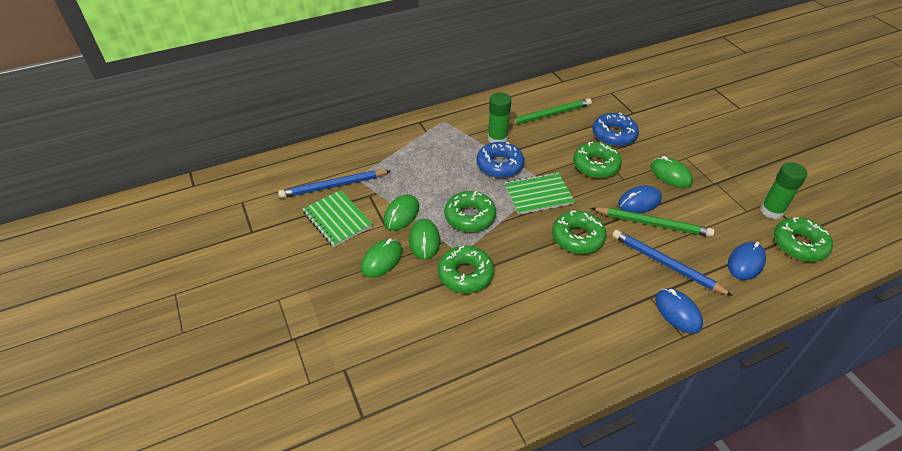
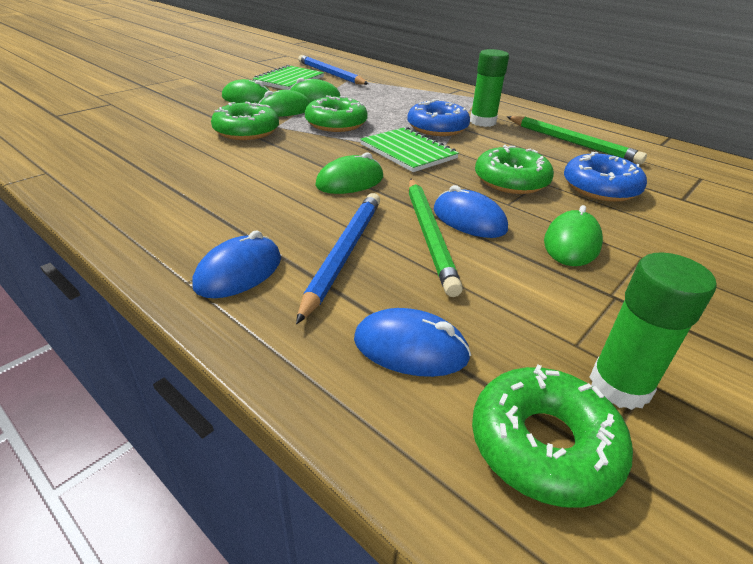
camera: 65 degrees right, 10 degrees down
(577, 237) = (350, 181): green donut -> green mouse

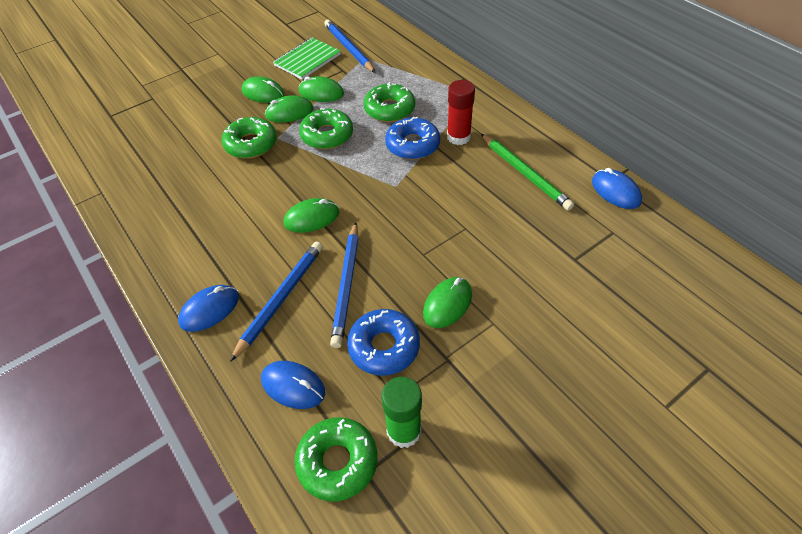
camera: 15 degrees right, 15 degrees up
(408, 151) = (372, 180): green notebook -> none
(429, 235) = (347, 285): green pencil -> blue pencil
(469, 220) = (383, 271): blue mouse -> blue mouse (615, 191)
(482, 122) = (458, 137): green glue stick -> red glue stick
(511, 181) = (440, 225): green donut -> green donut (389, 109)
(600, 188) = (511, 240): blue donut -> blue donut (384, 347)

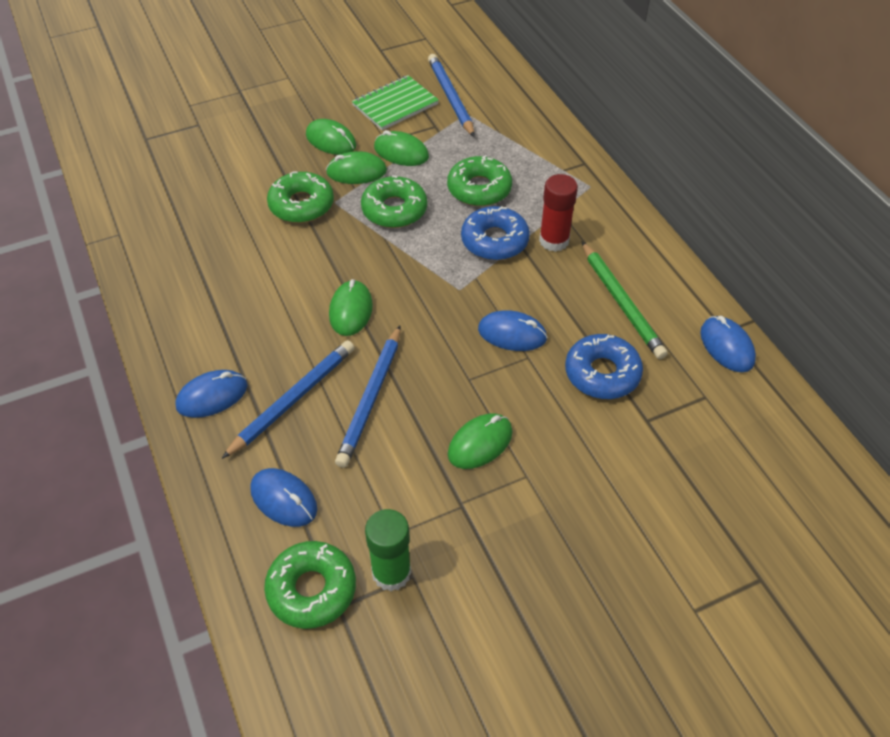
camera: 10 degrees right, 0 degrees up
(311, 218) = (351, 310): green mouse -> green mouse turned 75 degrees counterclockwise
(384, 347) = (394, 477): blue donut -> blue donut (602, 373)
(447, 212) = (512, 334): none -> blue mouse

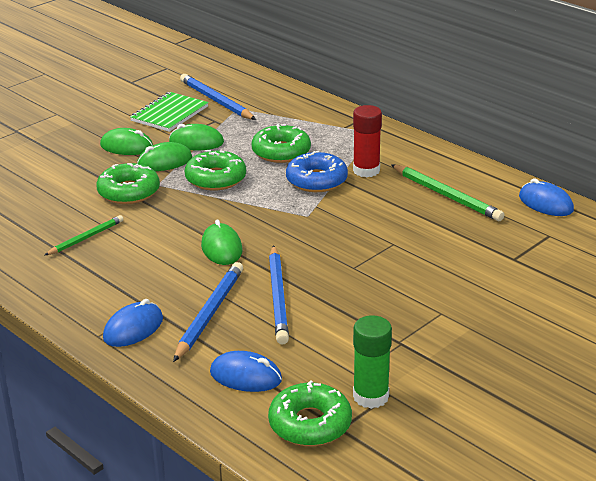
camera: 20 degrees left, 20 degrees down
(230, 257) = (86, 238): none -> green pencil
(480, 443) = (390, 303): green mouse -> none
(512, 334) = (370, 232): blue mouse -> none
(602, 373) = (460, 240): blue donut -> none

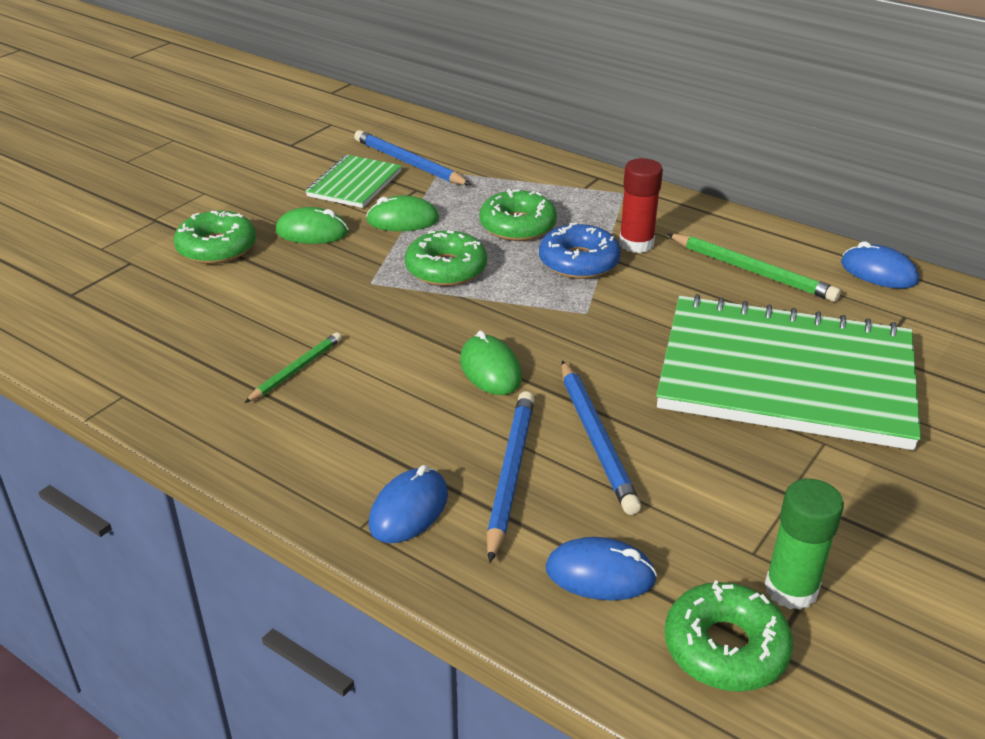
camera: 10 degrees left, 5 degrees up
(129, 192) = (335, 296): green donut -> green donut (217, 248)
(164, 162) = (369, 250): green mouse -> none
(435, 268) = (786, 376): none -> green notebook

